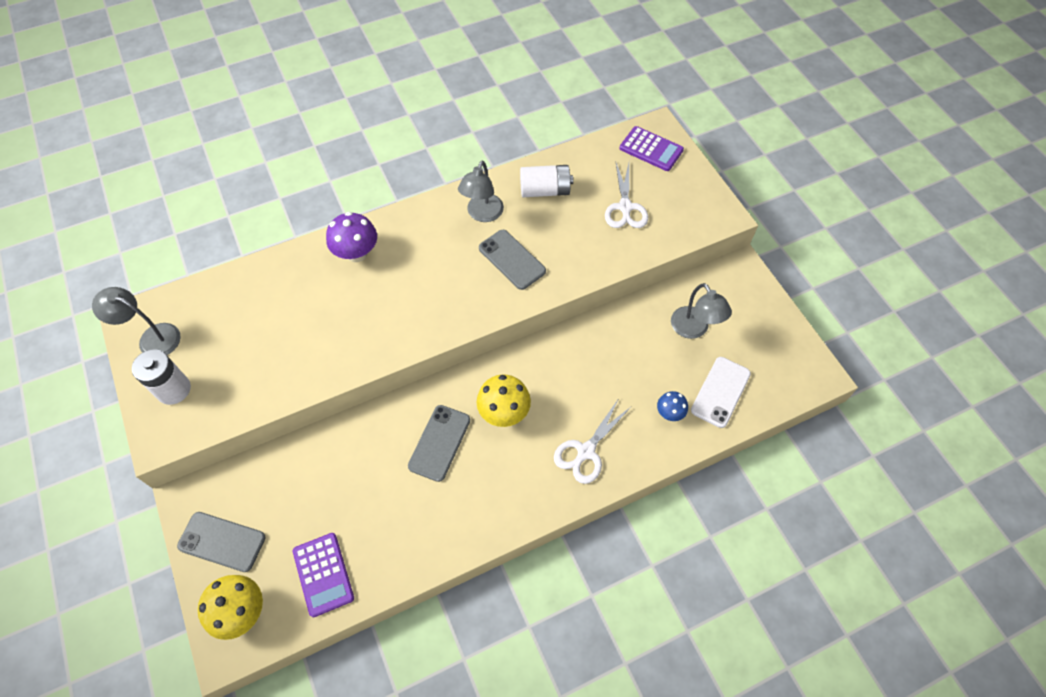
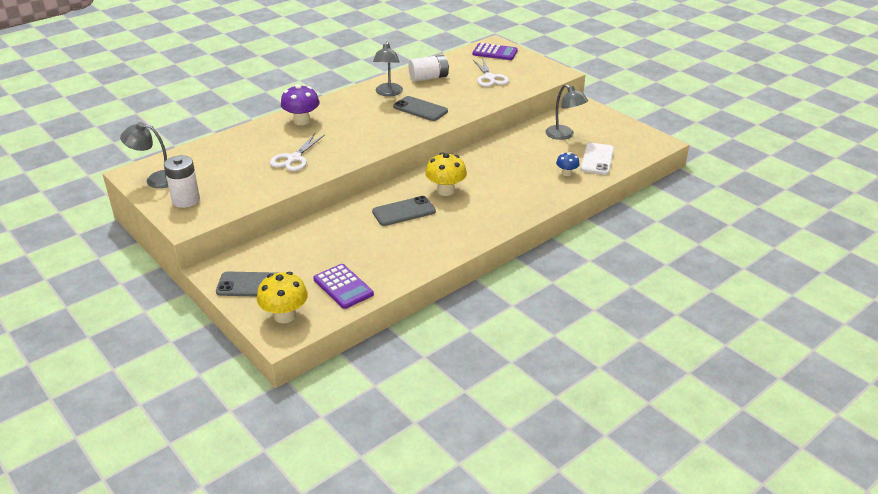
camera: 15 degrees left, 25 degrees down
(439, 443) = (404, 211): grey phone -> grey phone turned 60 degrees clockwise
(586, 451) = (515, 199): white scissors -> white scissors (294, 158)

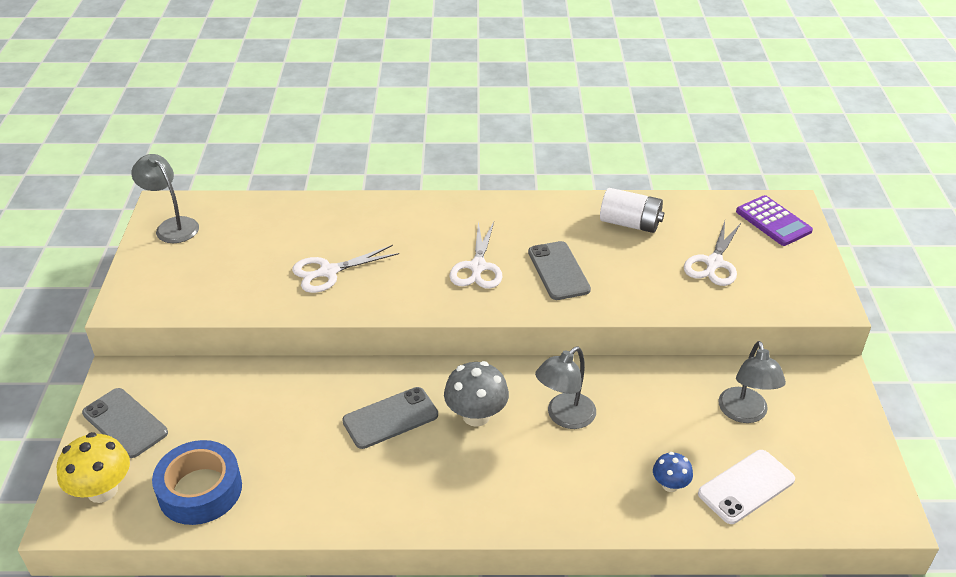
camera: 40 degrees right, 5 degrees up
(186, 200) = (163, 271): white battery -> none
(302, 121) = (402, 218): purple mushroom -> none
(343, 287) = (200, 490): purple calculator -> blue tape
(376, 124) = (477, 267): none -> white scissors
(388, 93) = (550, 224): grey lamp -> grey lamp (564, 417)
(404, 211) = (390, 418): grey phone -> grey phone turned 45 degrees counterclockwise
(445, 191) = (476, 415): yellow mushroom -> grey mushroom

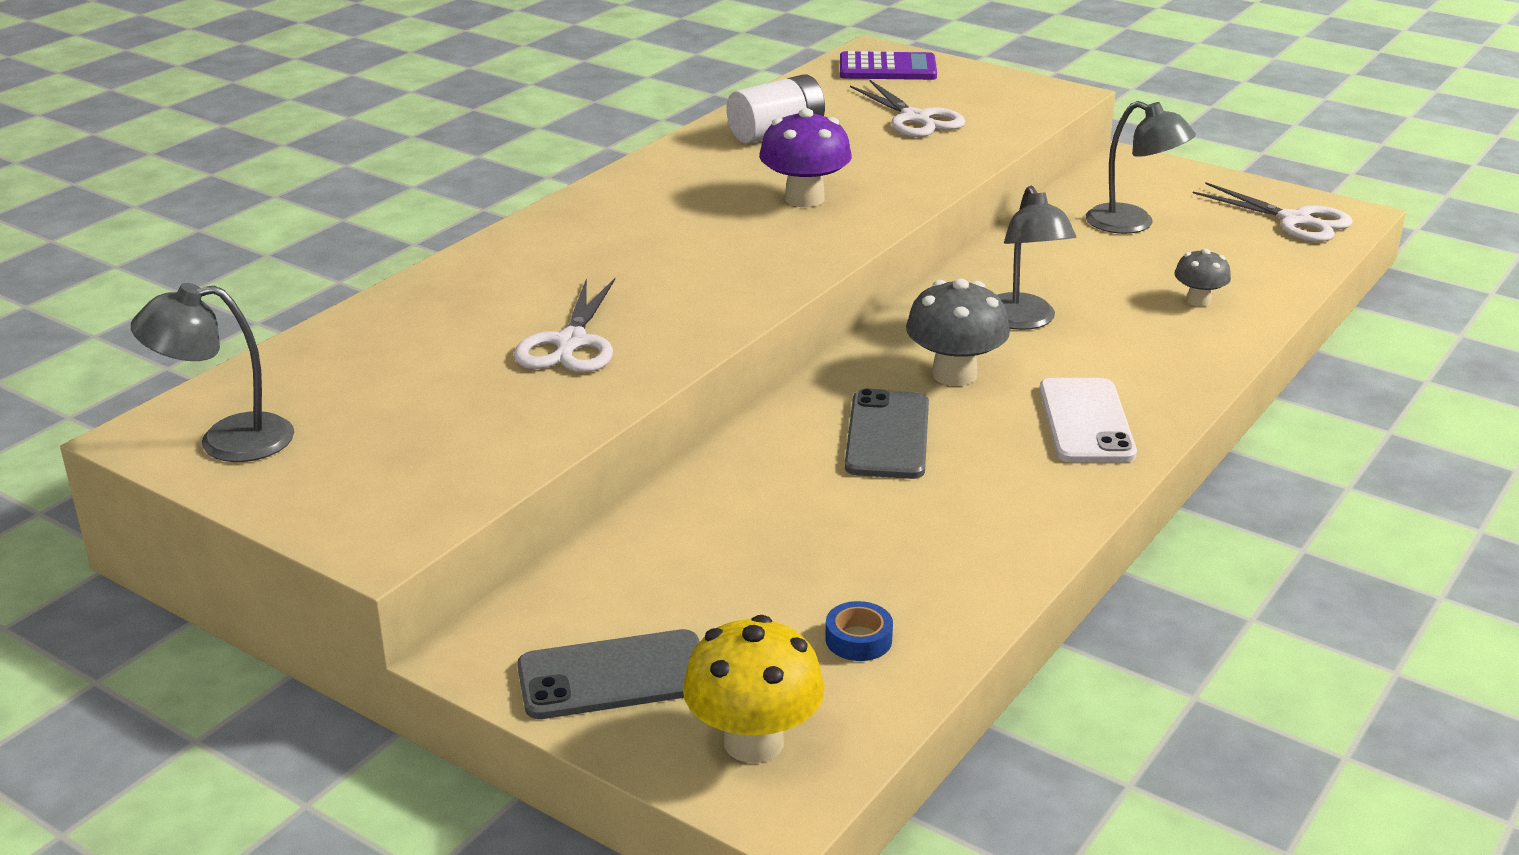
camera: 55 degrees left, 10 degrees down
(200, 490) = (858, 639): blue tape -> blue tape, size x0.43
(477, 267) = (722, 242): white scissors -> white scissors (1295, 220)
(558, 271) = (804, 199): grey phone -> purple mushroom
(670, 485) = (1198, 301): blue mushroom -> grey mushroom
(746, 487) = (1241, 263): white phone -> white phone (1086, 422)

